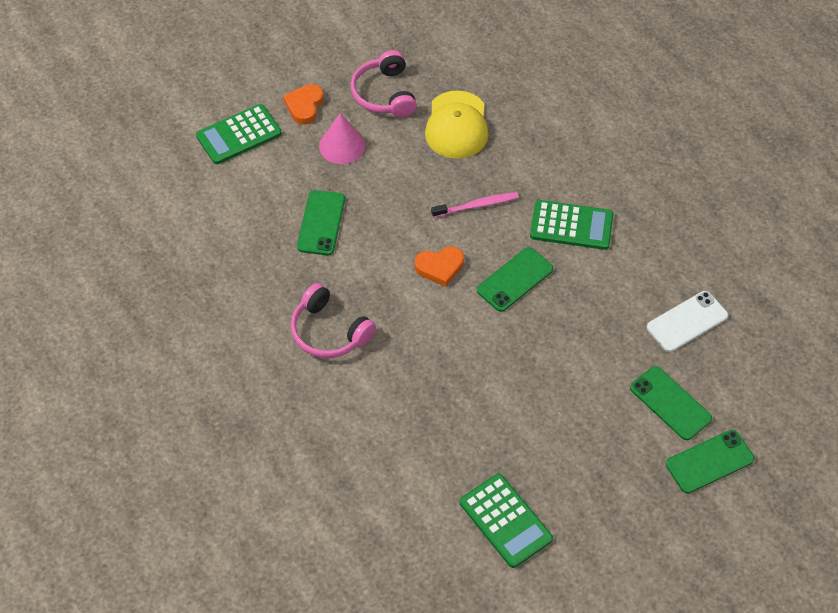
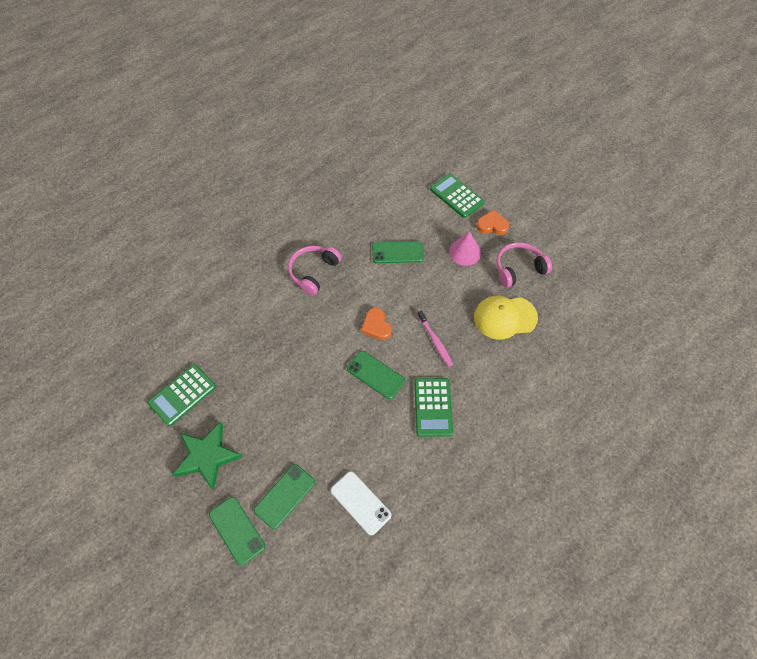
camera: 80 degrees right, 5 degrees up
(605, 492) = (207, 456): none -> green star

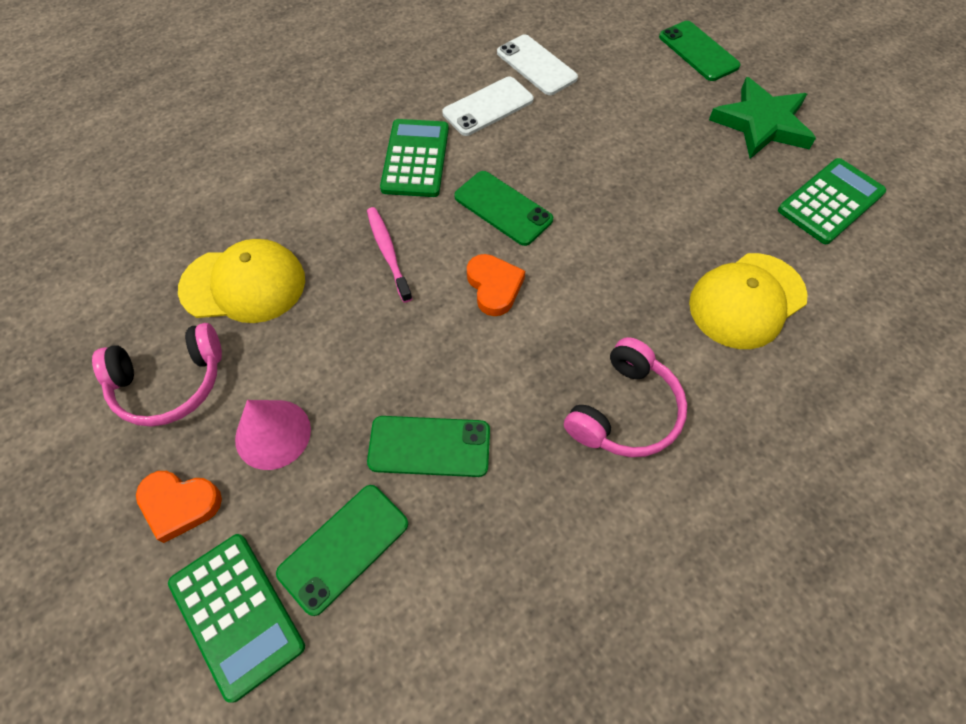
camera: 175 degrees left, 0 degrees up
(247, 328) = (747, 300): none -> yellow cap
(284, 496) = (640, 77): green phone -> green phone (344, 548)
(392, 456) = (488, 107): none -> white phone

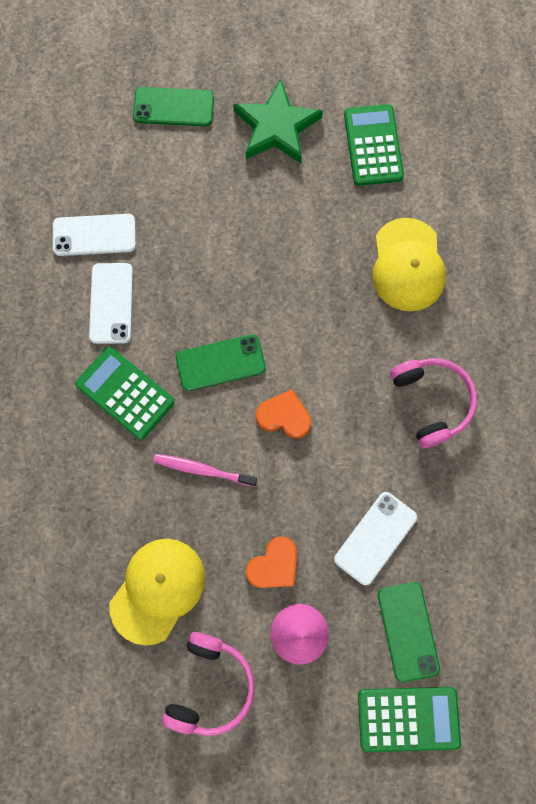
camera: 55 degrees left, 15 degrees up
(179, 504) = (311, 720): orange heart -> orange heart (274, 565)
(429, 446) = (375, 538): green phone -> white phone

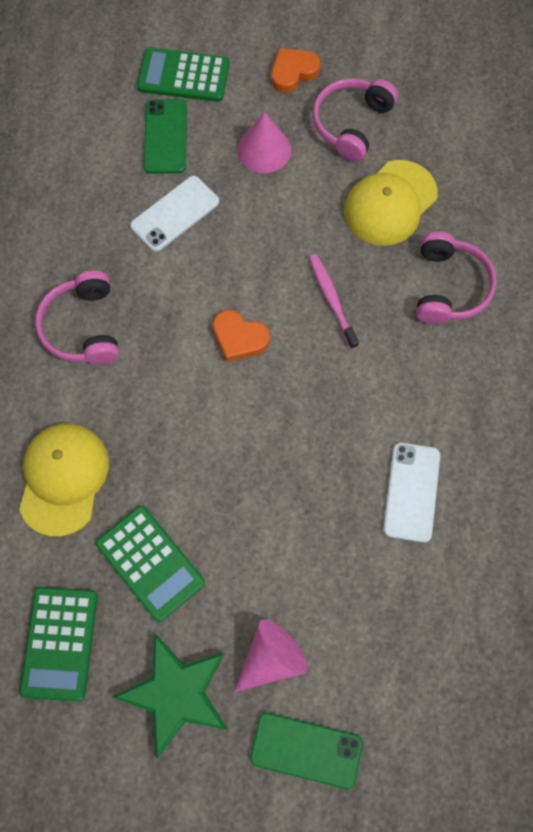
camera: 170 degrees left, 5 degrees down
(91, 504) = (449, 287): none -> pink headphones
(94, 235) = (425, 581): white phone -> none
(125, 393) = (404, 389): green calculator -> green calculator (150, 563)
(203, 470) = (332, 300): pink toothbrush -> pink toothbrush turned 135 degrees counterclockwise
(209, 162) = (271, 657): none -> pink cone
(220, 363) = (297, 404): green phone -> none
(274, 565) = (276, 206): orange heart -> orange heart (293, 72)

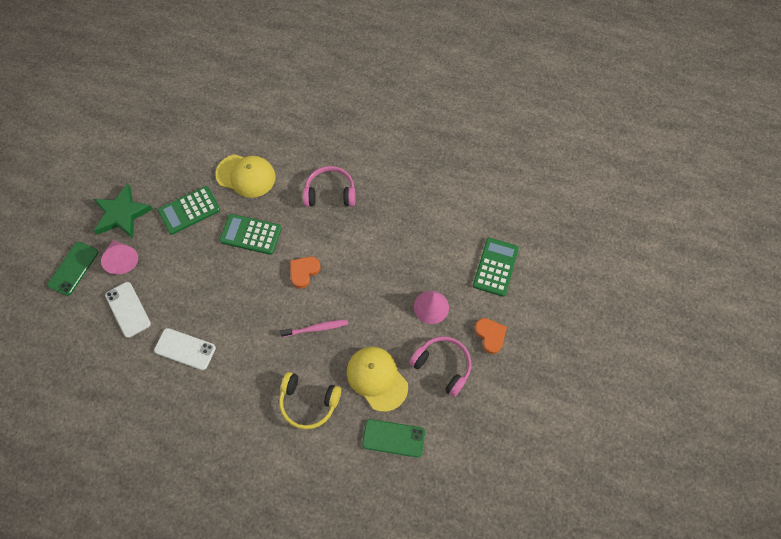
camera: 100 degrees right, 5 degrees down
(60, 643) = (164, 167): green calculator -> green calculator (251, 234)
(165, 137) = (450, 250): green phone -> green phone (393, 438)
(175, 214) = (393, 248): white phone -> white phone (128, 309)
(449, 287) = (308, 402): pink headphones -> yellow headphones

